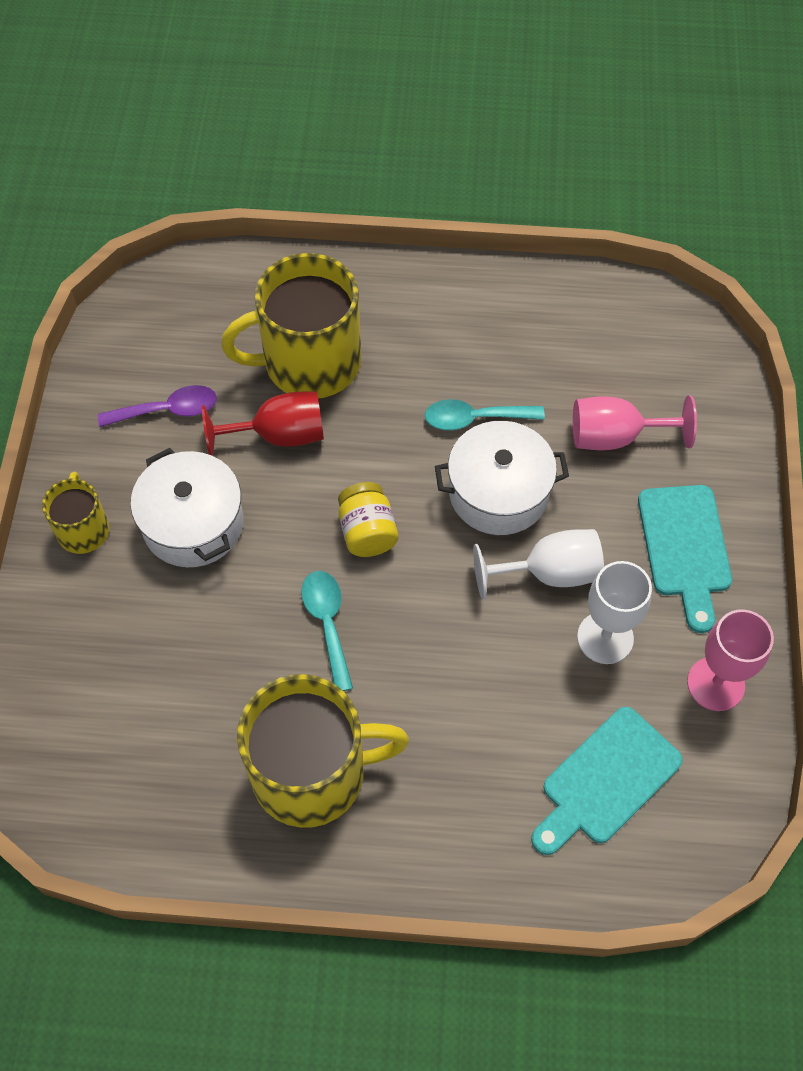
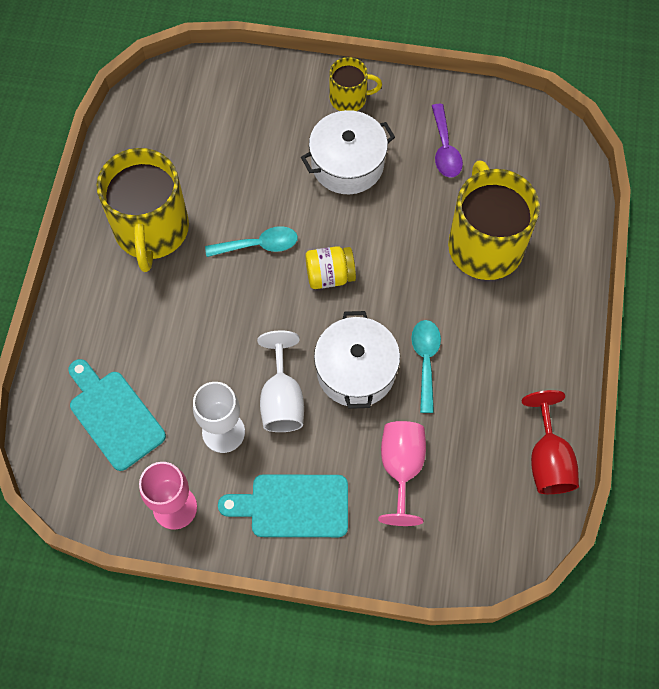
camera: 95 degrees right, 5 degrees up
(279, 435) = (418, 221): red goblet -> red goblet (548, 459)

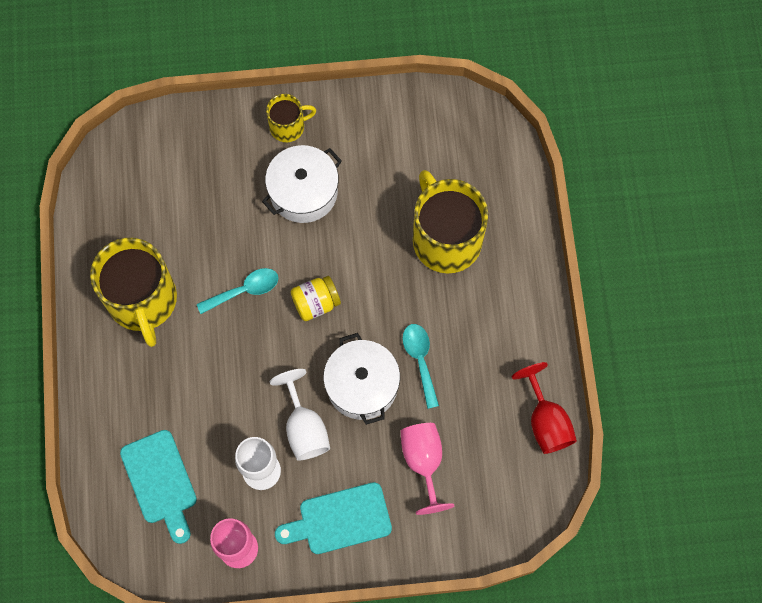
camera: 15 degrees left, 5 degrees up
(114, 416) = (160, 482): turquoise cutting board -> turquoise cutting board turned 150 degrees counterclockwise
(445, 148) = (388, 155): purple spoon -> none

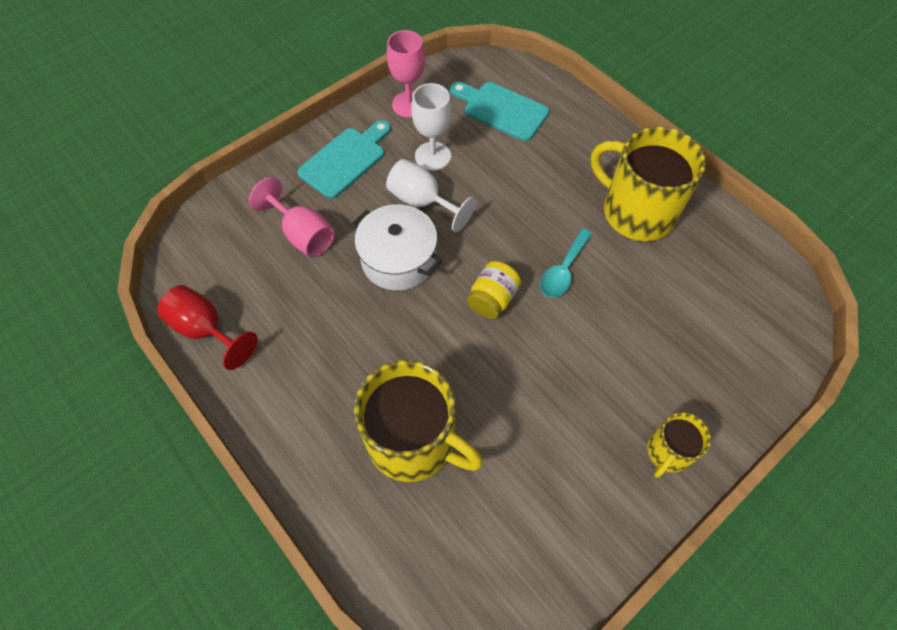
camera: 145 degrees right, 10 degrees down
(303, 192) = (591, 393): white pot -> none
(420, 360) = (360, 310): turquoise spoon -> none

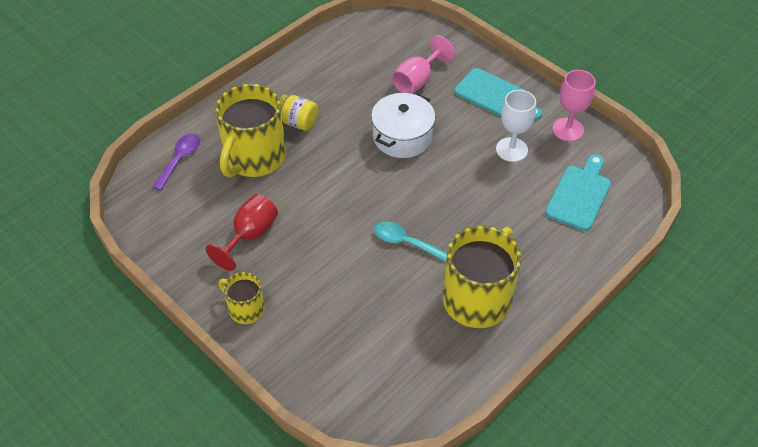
camera: 85 degrees right, 10 degrees down
(206, 329) = (333, 44): red goblet -> red goblet (250, 235)
(406, 552) = (180, 160): none -> purple spoon
(422, 201) = (461, 147): white goblet -> none
(492, 299) = (372, 196): yellow jar -> yellow jar (297, 122)

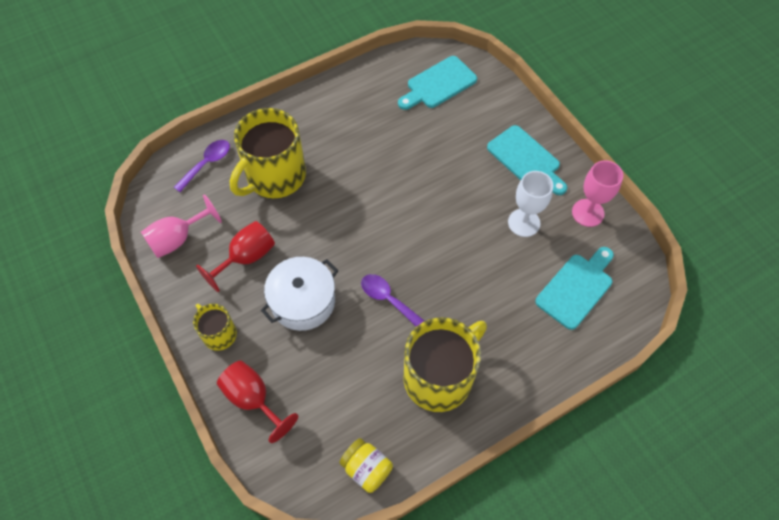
camera: 15 degrees right, 10 degrees up
(297, 122) = (326, 148): yellow jar -> yellow jar (366, 469)
(301, 359) = (253, 399): none -> red goblet
(389, 47) = (438, 84): none -> turquoise cutting board
(402, 137) = (421, 185): white pot -> white pot (303, 301)
(405, 242) = (388, 300): turquoise spoon -> purple spoon
(417, 80) = (454, 127): pink goblet -> pink goblet (178, 239)

